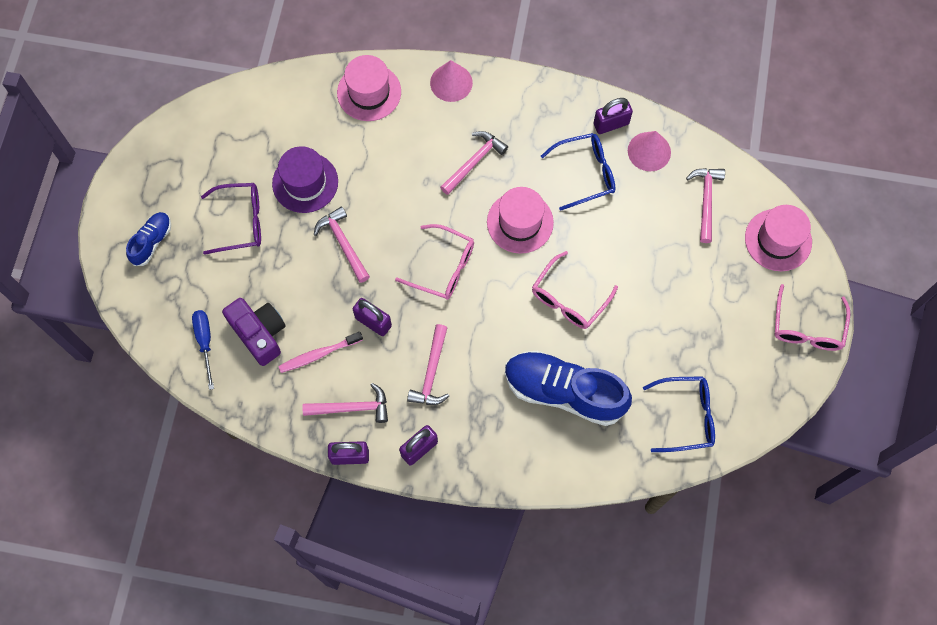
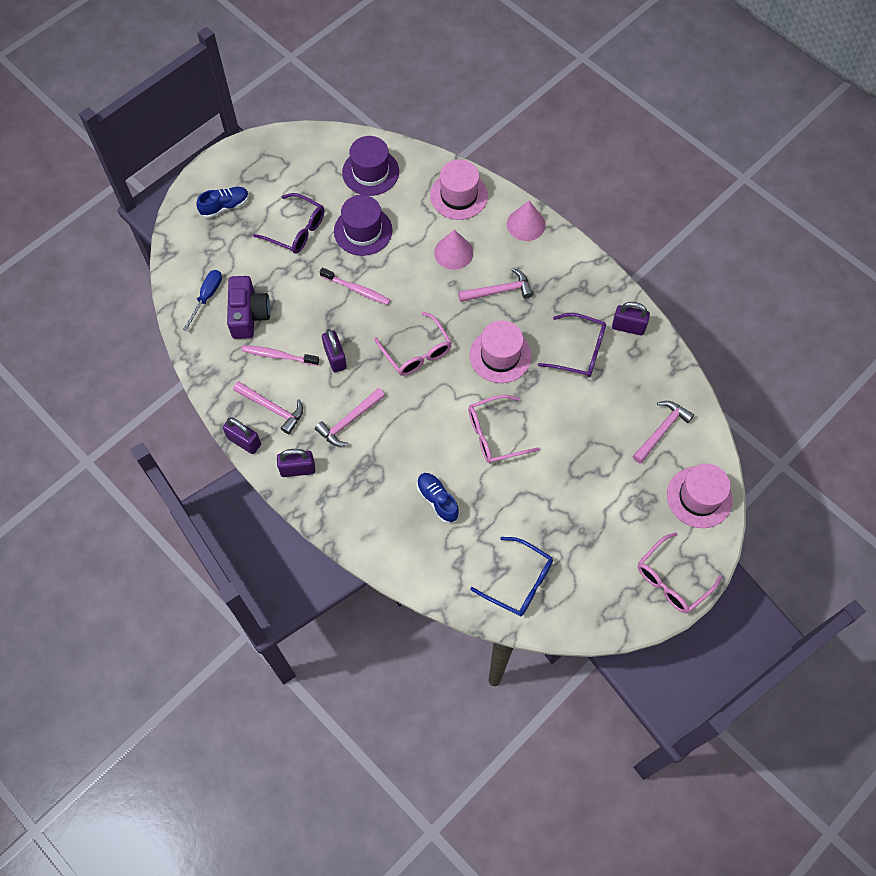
camera: 35 degrees right, 5 degrees down
(268, 120) = (370, 172): none -> purple hat
(343, 243) = (357, 289): pink hammer -> pink toothbrush
(564, 392) = (437, 500): blue shoe -> blue shoe, size x0.50
(585, 173) = (579, 351): blue glasses -> purple glasses
(649, 151) = (643, 365): pink cone -> pink cone (453, 252)

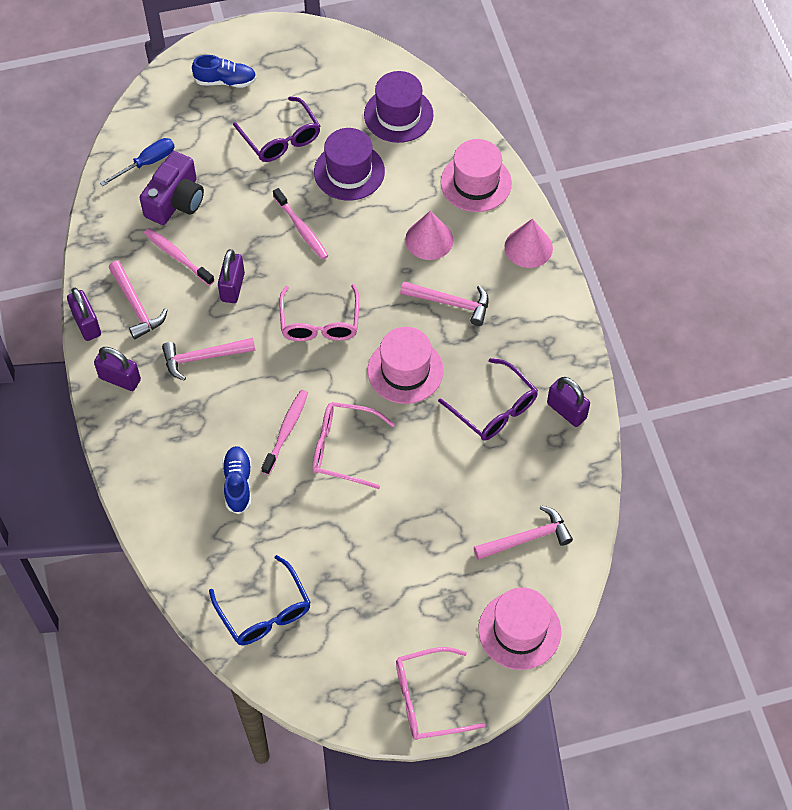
camera: 30 degrees right, 5 degrees down
(446, 443) = (286, 431): none -> pink toothbrush

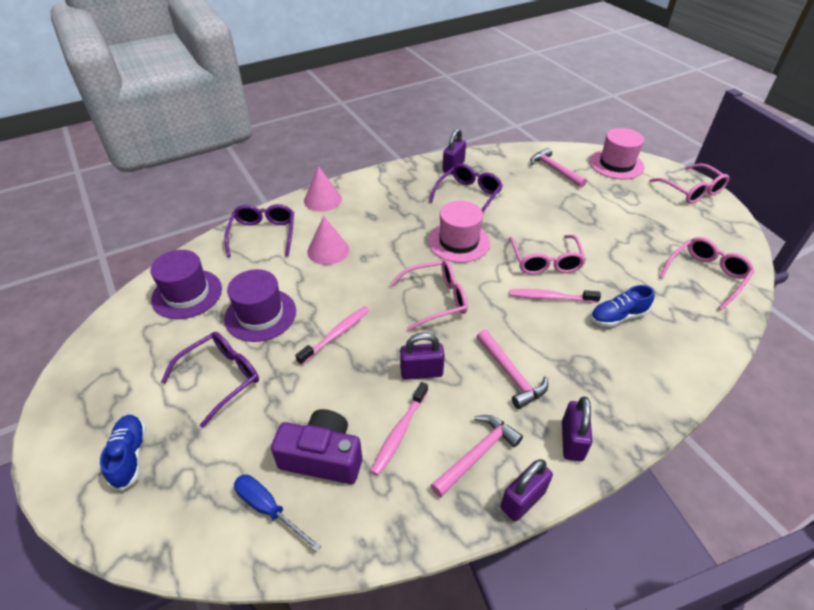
camera: 105 degrees left, 15 degrees down
(265, 611) = (706, 275): blue glasses -> pink glasses
(451, 303) = (387, 229): pink hammer -> none
(476, 183) = (263, 234): pink hat -> purple glasses

